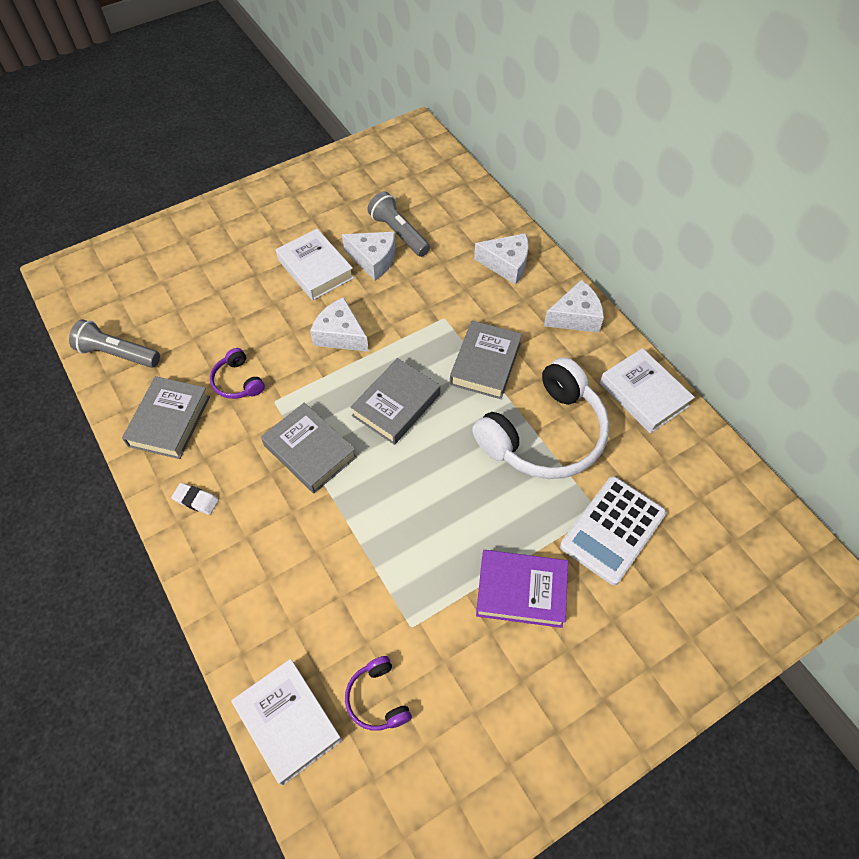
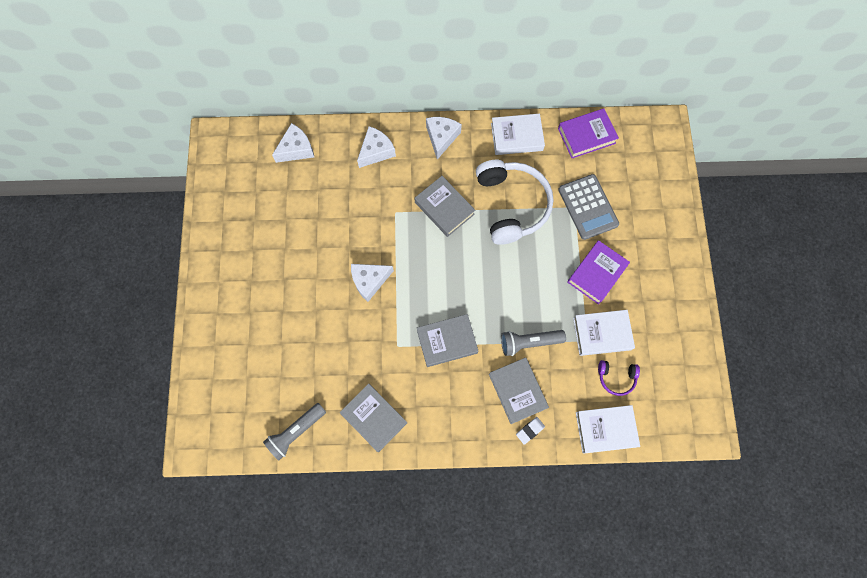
camera: 60 degrees left, 15 degrees up
(196, 500) = (443, 424): white eraser -> white eraser (530, 430)
(237, 381) = (368, 362): purple headphones -> none
(315, 269) = (303, 269): white book -> white book (602, 333)
(373, 260) = (319, 229): white cheese -> white cheese (296, 149)
(396, 405) = (443, 275): grey book -> grey book (517, 391)
(399, 233) = (306, 201): grey flashlight -> grey flashlight (529, 342)
(612, 530) = (588, 207): white calculator -> grey calculator
(716, 476) = (586, 136): none -> purple book

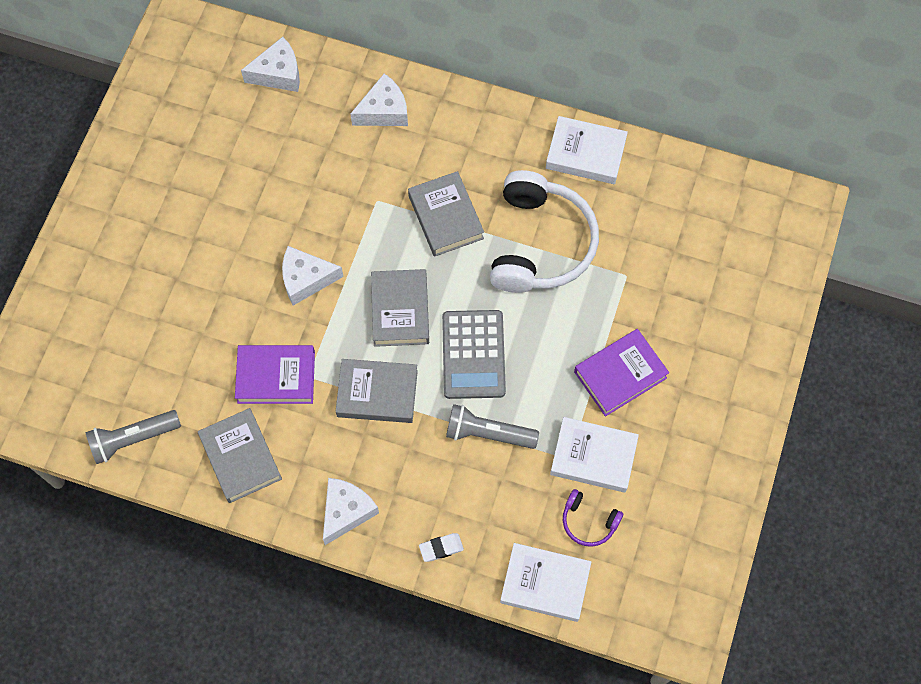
camera: 20 degrees right, 5 degrees down
(441, 138) = (481, 121): white cheese -> white cheese (346, 511)
(517, 391) = (445, 491): grey book -> grey book (400, 310)
(586, 136) = (685, 184): purple book -> purple book (276, 377)
(588, 207) = (646, 281): grey calculator -> grey calculator (473, 355)

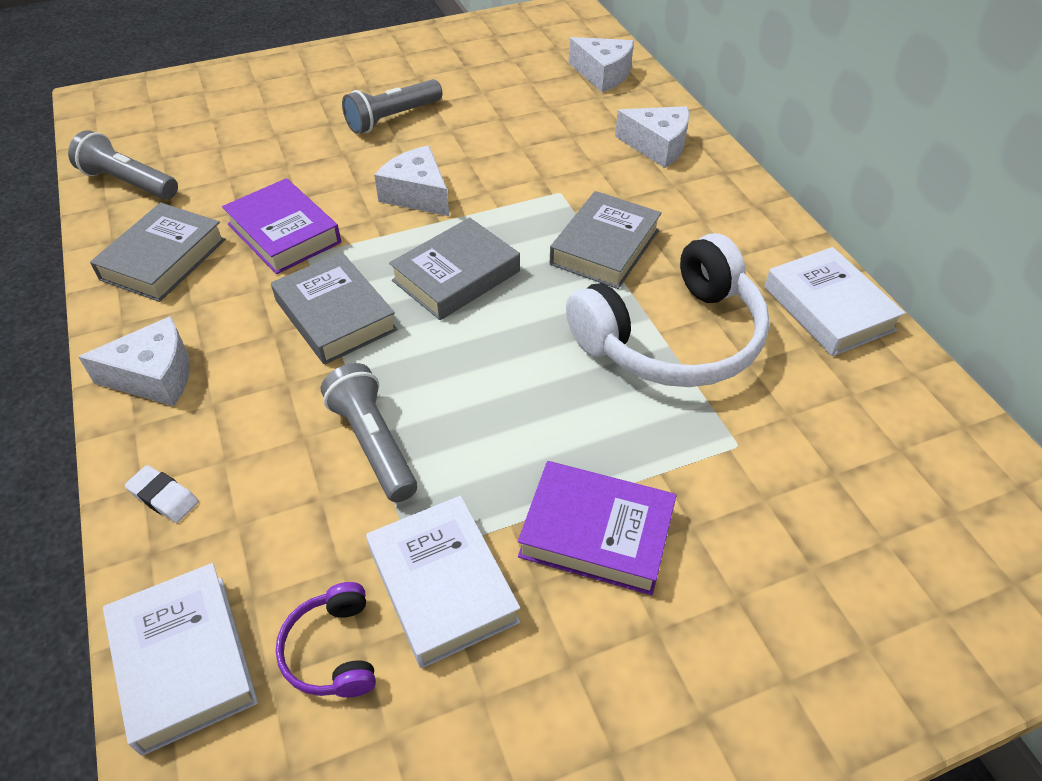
camera: 50 degrees right, 20 degrees down
(207, 237) = (392, 118): none -> grey flashlight
(473, 355) = (466, 365): grey calculator -> none

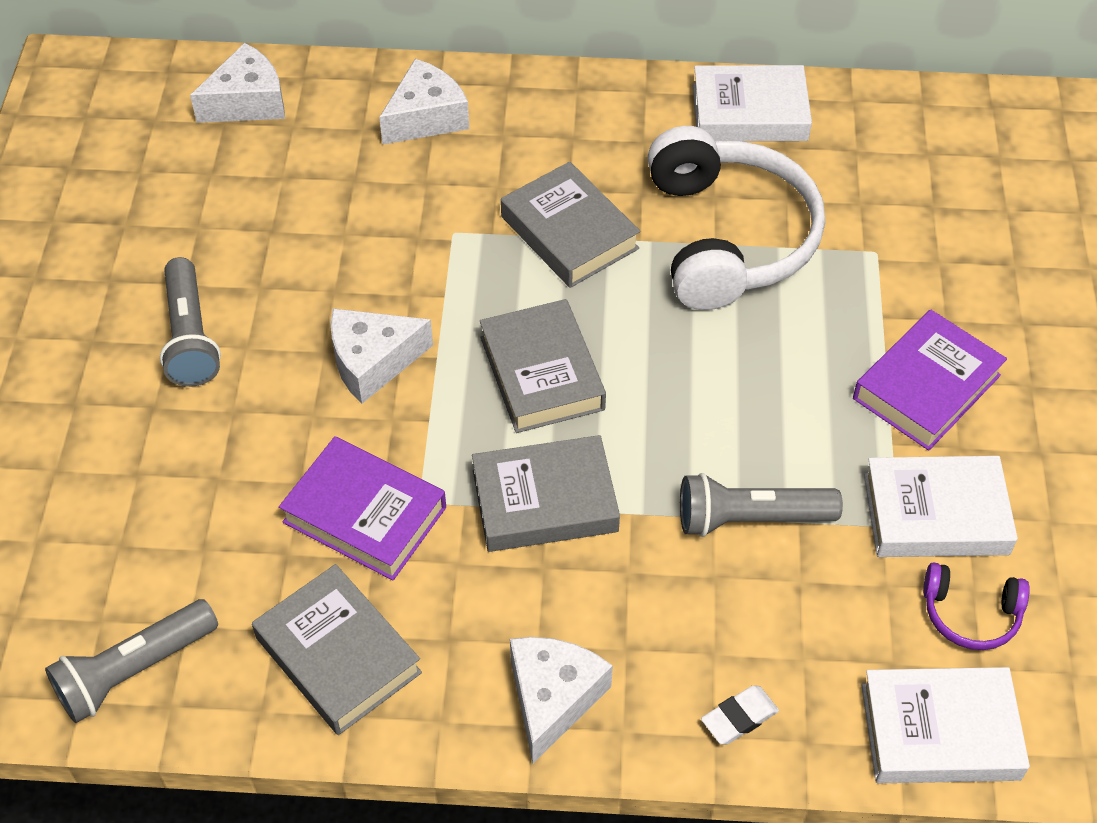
camera: 65 degrees left, 5 degrees up
(284, 233) = (365, 515): purple book -> purple book turned 45 degrees clockwise

